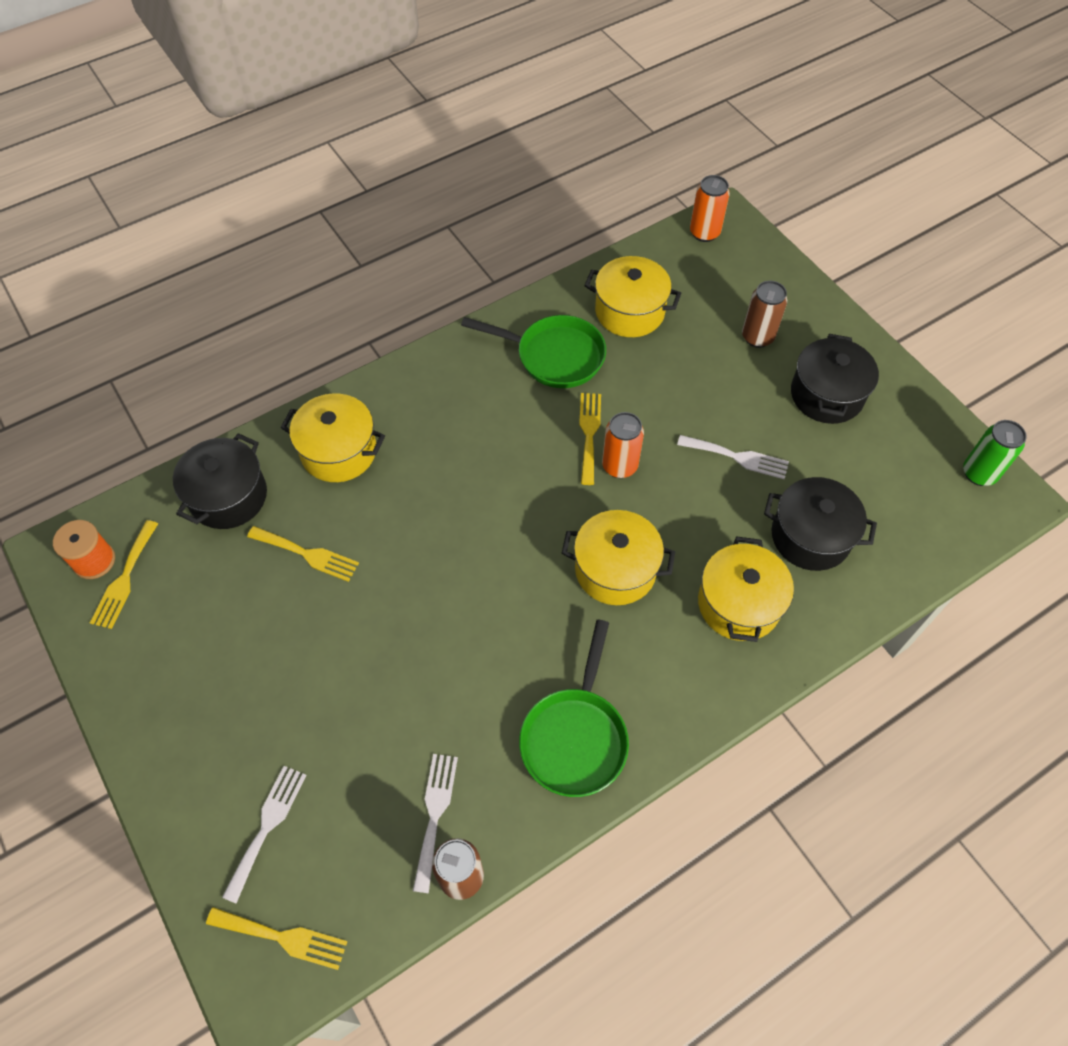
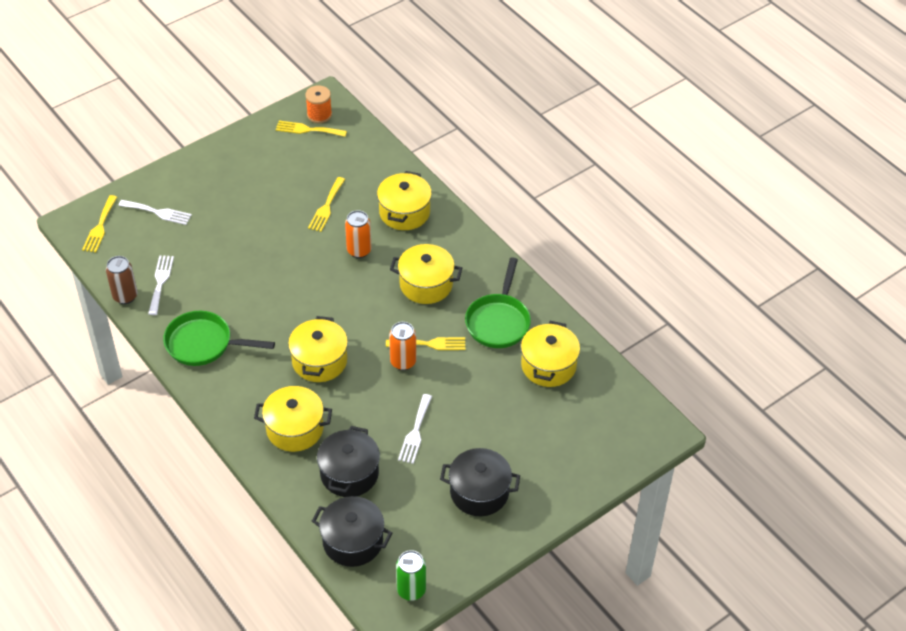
camera: 85 degrees right, 10 degrees down
(228, 496) = (367, 165): black pot -> black pot (353, 541)
(435, 814) = (160, 282): white fork -> white fork turned 90 degrees counterclockwise
(482, 432) = (426, 284): none -> yellow pot
(704, 233) = (643, 415): orange can -> orange can (359, 250)
(757, 337) = (533, 449): brown can -> none

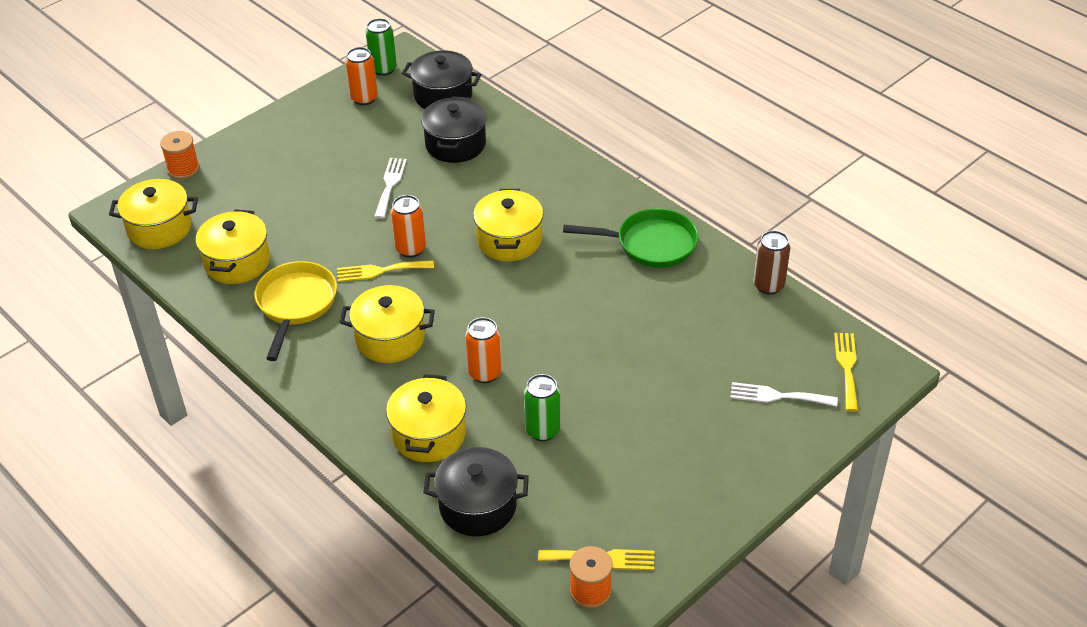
camera: 175 degrees right, 5 degrees down
(160, 282) = (732, 306): white fork -> none
(295, 429) = (521, 175): yellow pot -> yellow pot (159, 228)
(326, 207) = (543, 430): yellow fork -> green can
(434, 547) = (364, 98): none -> orange can
(479, 492) = (320, 142): black pot -> black pot (478, 506)
(498, 321) = (295, 304): green pan -> yellow pan
(608, 474) = (183, 169): none -> orange spool

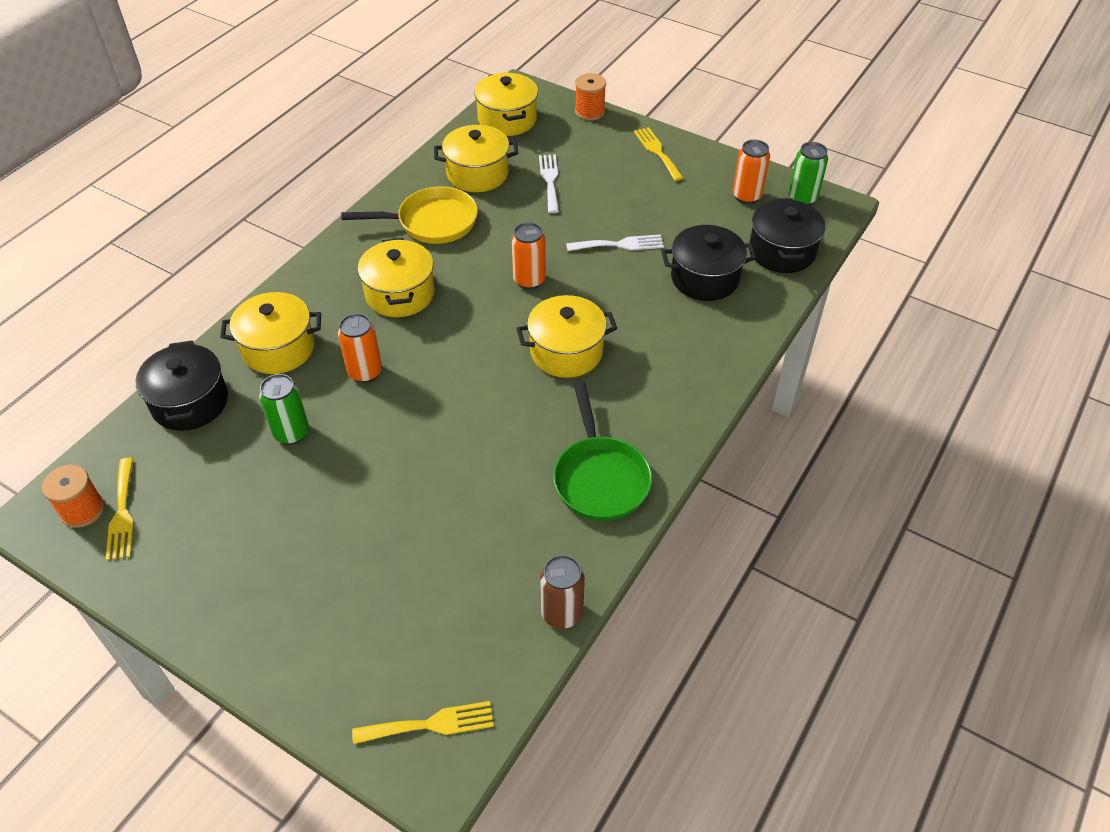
camera: 75 degrees right, 5 degrees up
(380, 271) = (491, 266): yellow fork -> yellow fork (657, 152)
(777, 396) = (368, 648): white fork -> white fork (550, 180)

